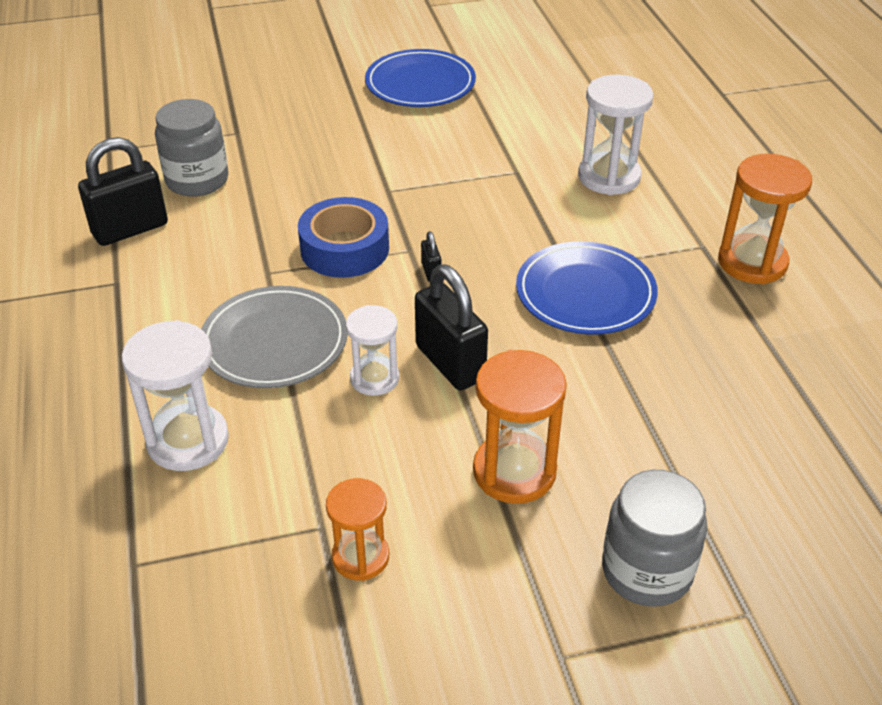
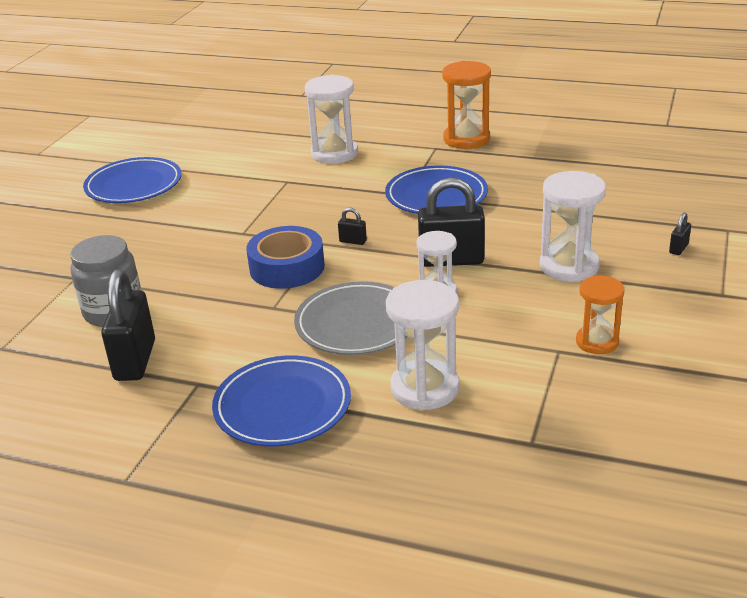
camera: 55 degrees left, 10 degrees down
(108, 352) = (282, 406): none -> blue plate
(514, 471) = (569, 266): orange hourglass -> white hourglass
(646, 571) = (678, 248): grey jar -> black padlock

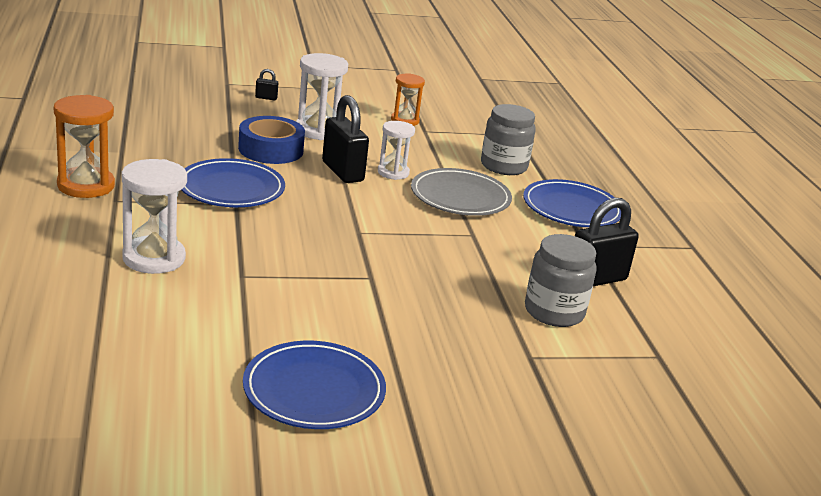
camera: 125 degrees left, 5 degrees down
(287, 267) = (412, 240): blue tape -> blue tape (271, 149)
(353, 241) = (344, 217): black padlock -> none
(425, 388) = (503, 166): white hourglass -> grey jar

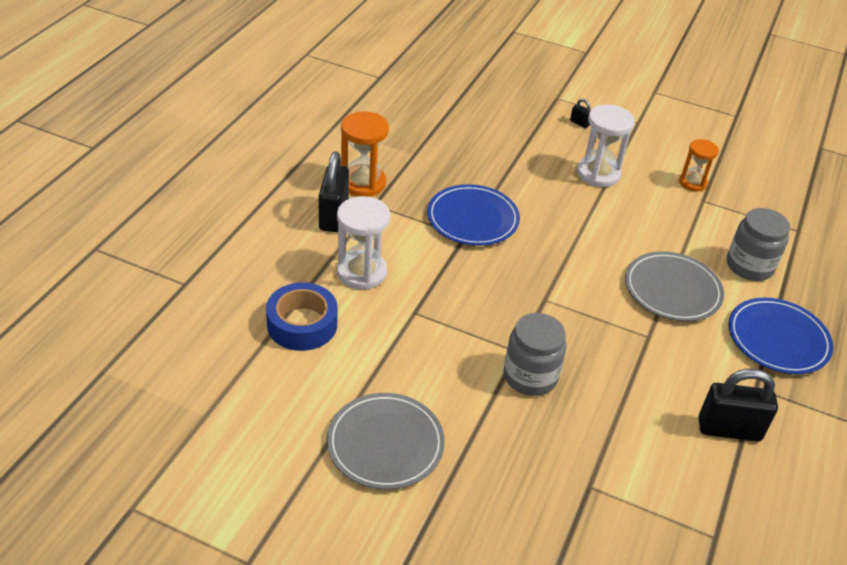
camera: 35 degrees right, 15 degrees up
(271, 149) = (538, 185): blue tape -> blue tape (302, 324)
(314, 390) = (385, 444): blue plate -> grey plate
(342, 172) = (583, 228): black padlock -> black padlock (333, 216)
(393, 172) = (630, 242): white hourglass -> none
(554, 312) = (653, 449): grey jar -> grey jar (530, 376)

